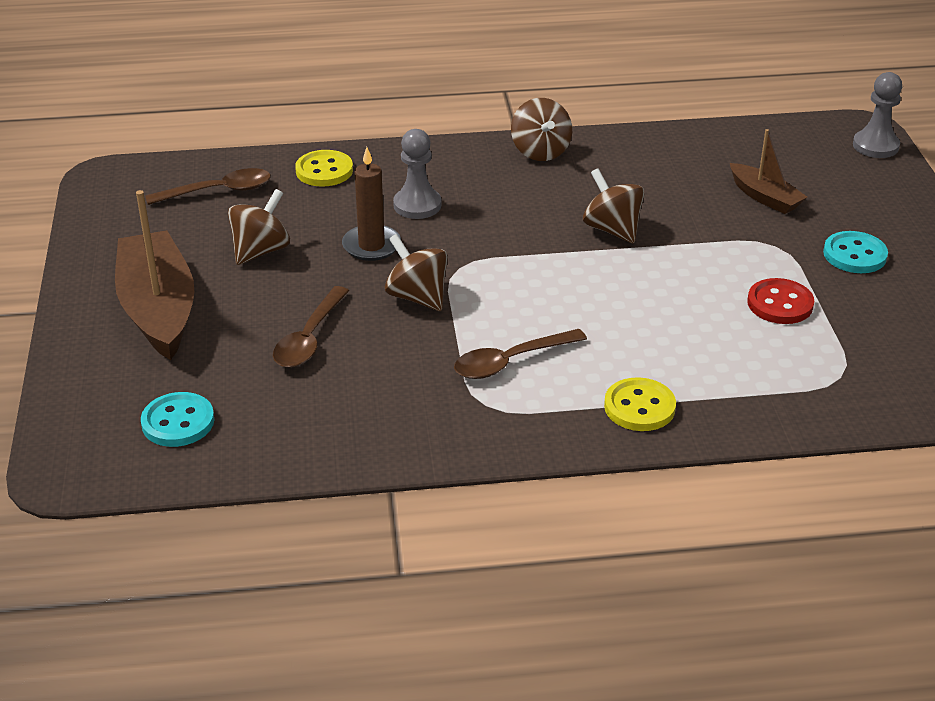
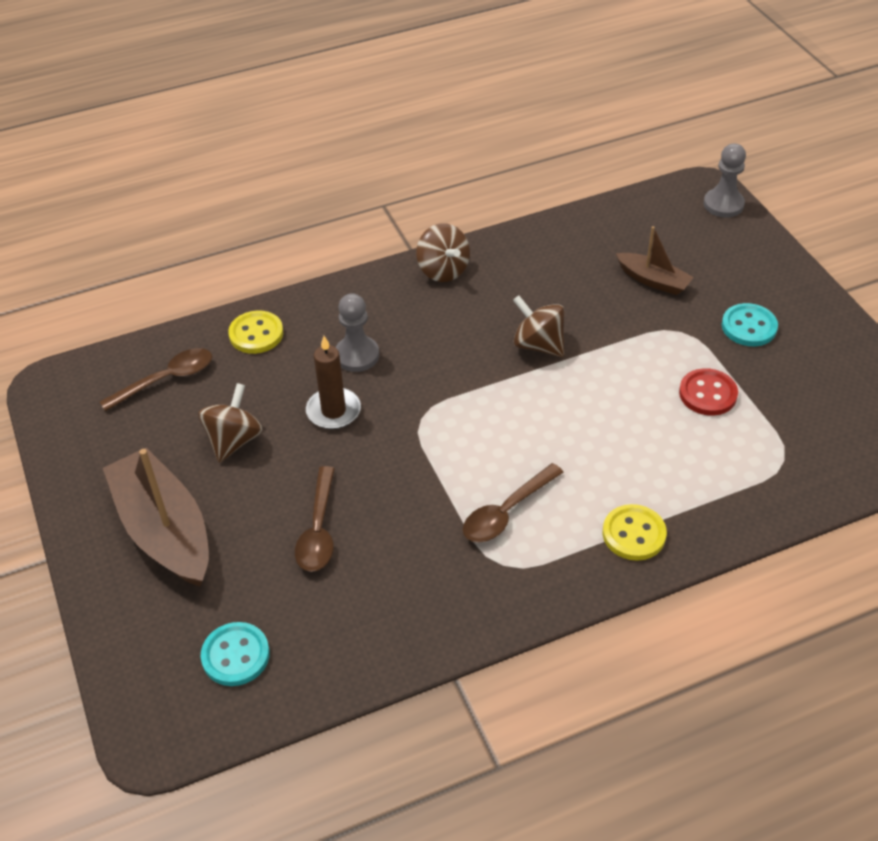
camera: 15 degrees left, 10 degrees up
(417, 297) = (397, 460): brown spinning top -> none

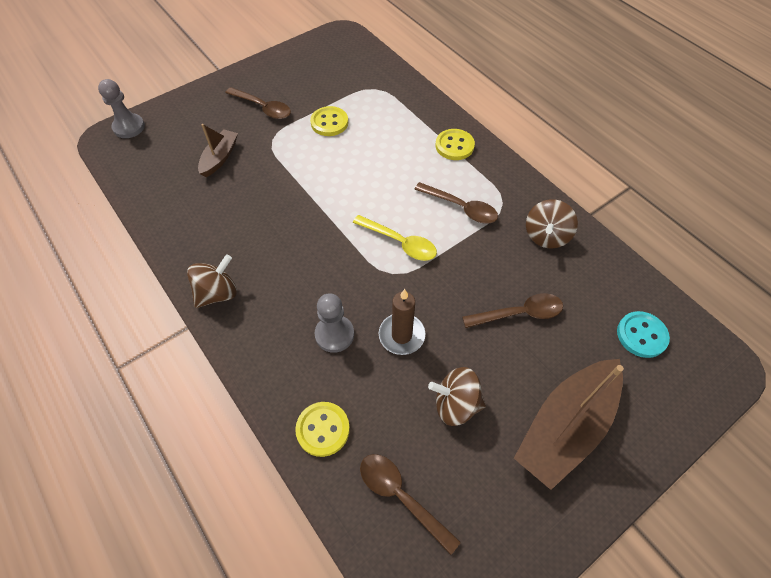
camera: 105 degrees left, 10 degrees up
(465, 433) = (399, 242): none -> yellow spoon
(538, 344) = (299, 214): brown spinning top -> brown spinning top (546, 236)
(707, 394) = (329, 122): red button -> yellow button
(749, 327) = (263, 108): turquoise button -> brown spoon

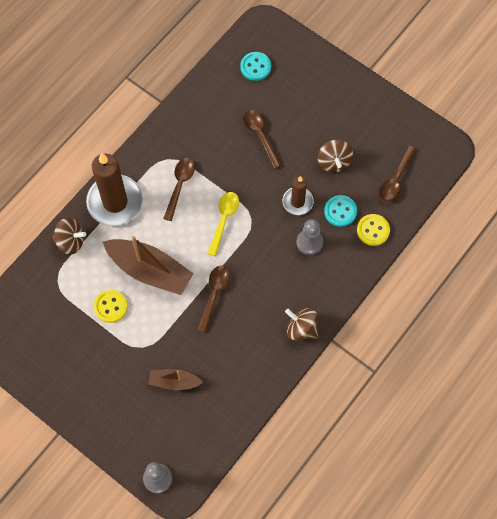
camera: 105 degrees left, 10 degrees up
(263, 108) = (105, 369): brown spoon -> brown spoon (214, 295)
(369, 390) = (340, 211): none -> turquoise button
(454, 146) = (115, 202): yellow button -> brown candle
(546, 236) = (191, 127): brown spinning top -> brown spinning top (71, 241)
(565, 427) = (329, 103): brown boat -> brown boat (150, 271)

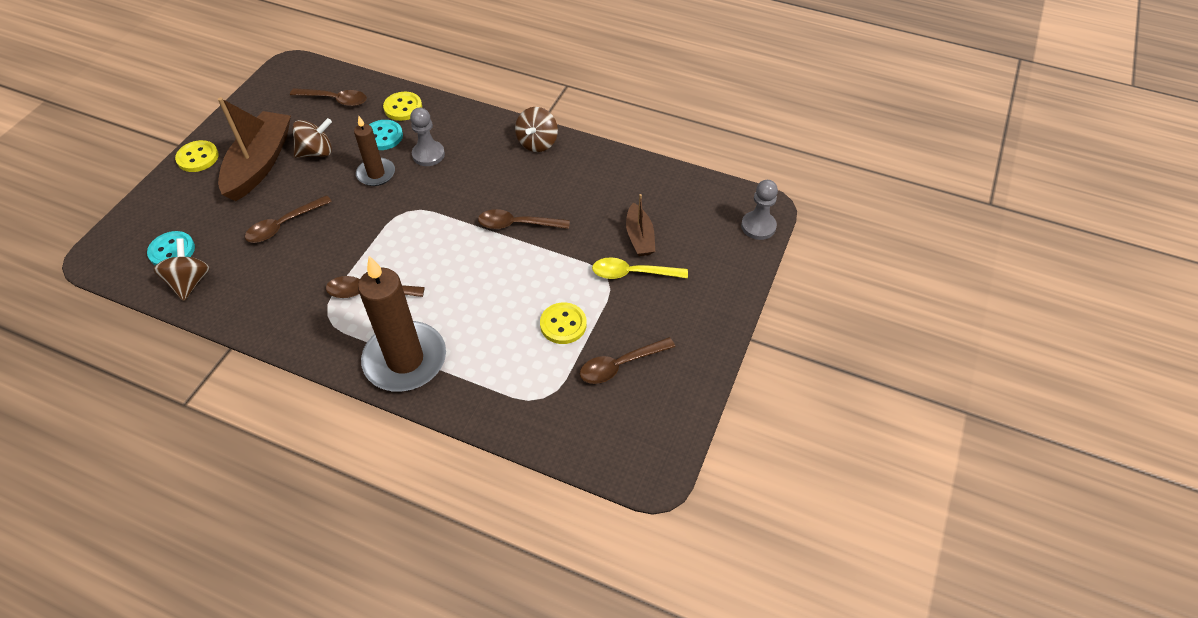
camera: 105 degrees left, 15 degrees down
(65, 336) = (620, 365): none -> brown spoon
(71, 241) = (478, 397): brown spinning top -> brown spinning top (190, 282)
(150, 271) = (501, 295): brown boat -> brown boat (260, 164)
(223, 220) = (413, 236): yellow spoon -> yellow spoon (633, 273)
(349, 81) = (198, 157): none -> yellow button

